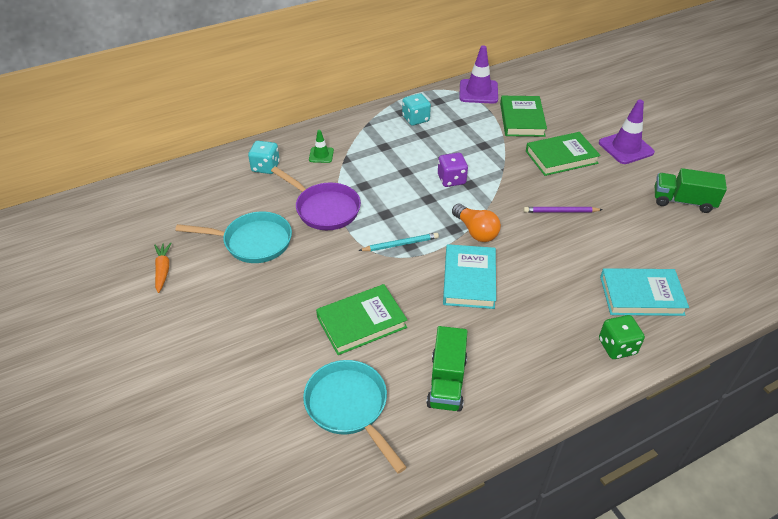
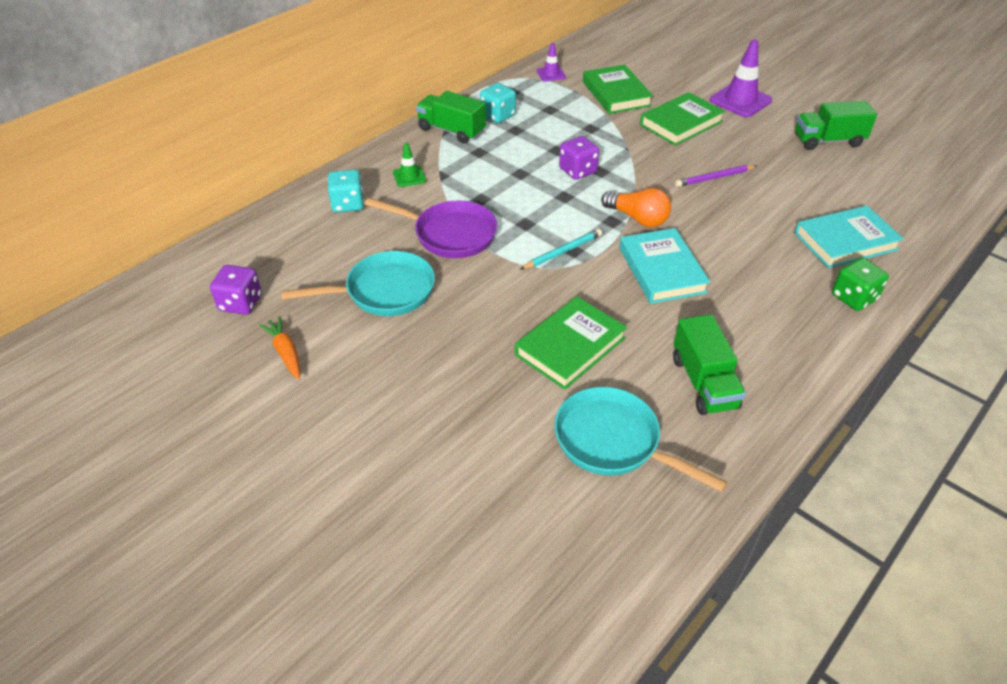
camera: 20 degrees left, 0 degrees up
(154, 225) = (241, 303): none -> purple dice
(373, 124) = (451, 131): none -> green truck
(478, 92) = (551, 74): purple traffic cone -> purple traffic cone, size x0.54

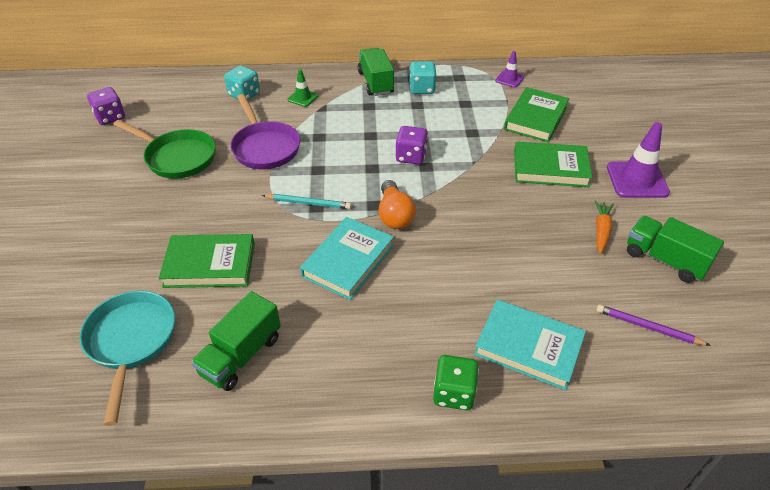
camera: 45 degrees right, 0 degrees up
(286, 352) = (84, 158): orange carrot -> orange carrot (601, 230)
(384, 291) = (177, 157): turquoise pan -> green pan
(714, 178) = (504, 224): purple pencil -> purple pencil (648, 327)

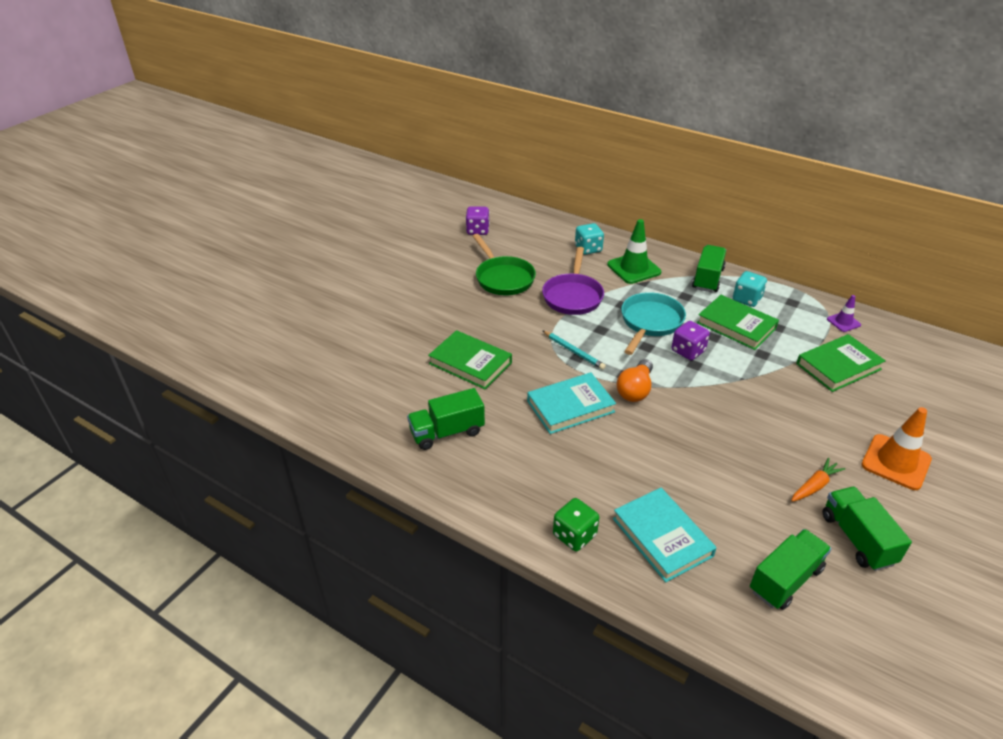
camera: 35 degrees right, 5 degrees down
(131, 341) = (386, 389): turquoise pan -> turquoise pan (650, 322)
(303, 98) = (634, 268): green traffic cone -> green traffic cone, size x1.84
(550, 168) = (812, 414): green book -> green book (736, 326)
(637, 180) = (896, 462): purple traffic cone -> orange traffic cone
(648, 327) = (785, 580): purple pencil -> green truck

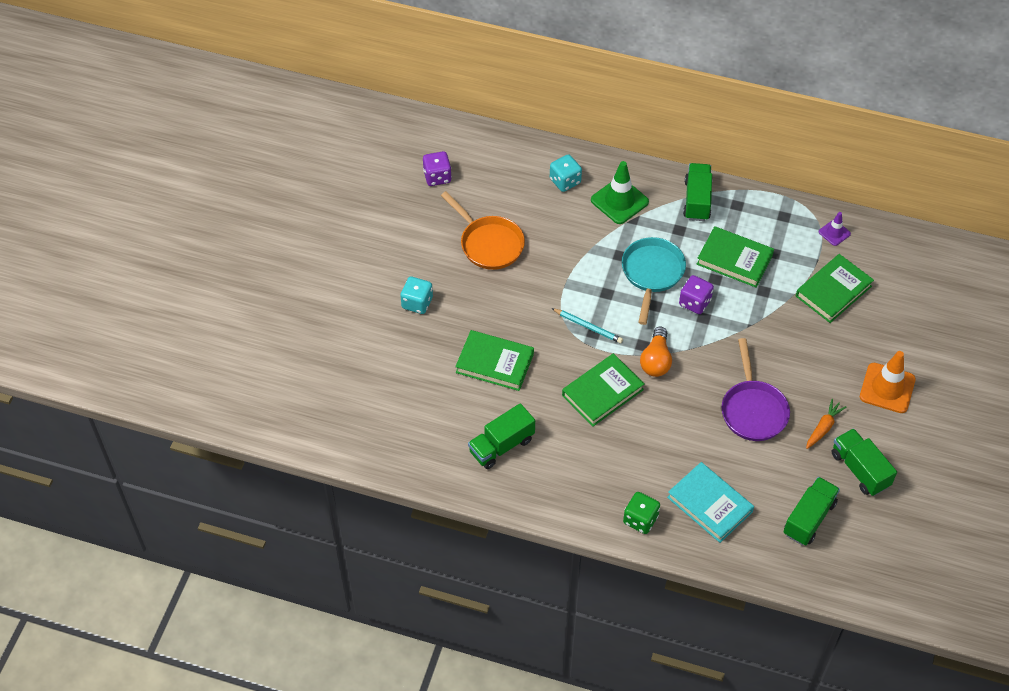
camera: 15 degrees left, 15 degrees up
(503, 278) = (489, 244): green pan -> orange pan
(570, 406) = (602, 392): turquoise book -> green book
(573, 296) = (567, 254): purple pan -> purple pan (753, 410)
(747, 299) = (739, 221): turquoise dice -> turquoise dice (417, 303)

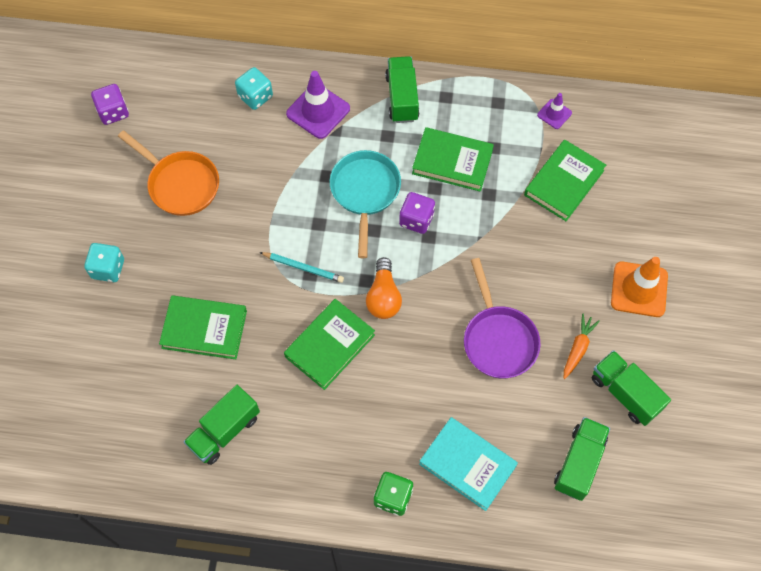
camera: 10 degrees left, 10 degrees up
(619, 201) = (318, 111): green traffic cone -> purple traffic cone

